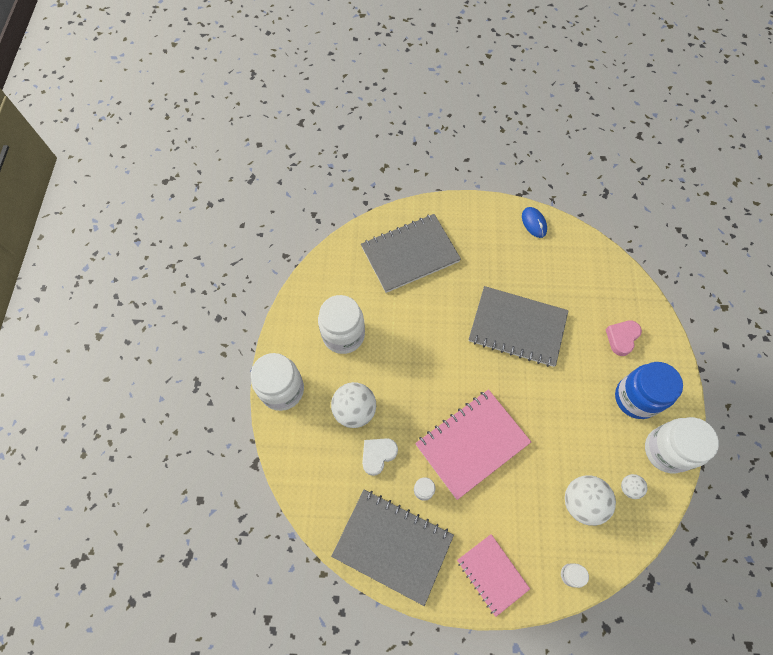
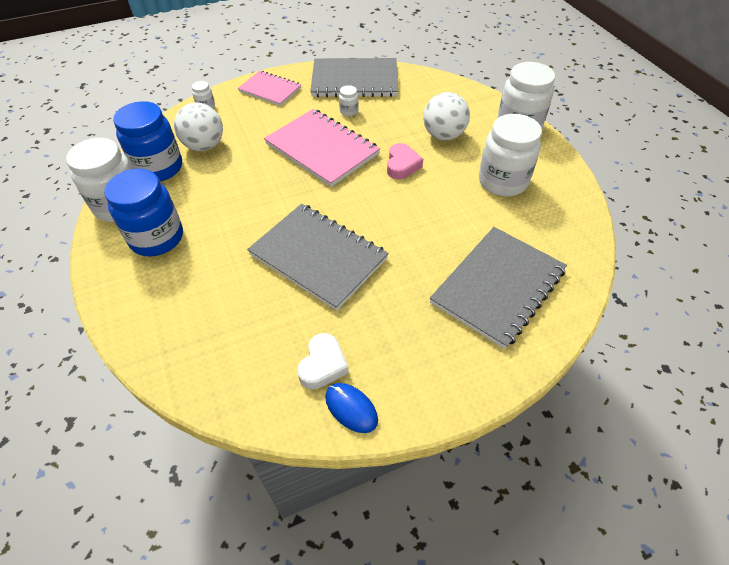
camera: 155 degrees right, 15 degrees down
(378, 455) = (401, 117): white heart -> white heart (323, 365)
(472, 444) = (322, 149): pink notebook -> pink notebook turned 75 degrees counterclockwise
(517, 327) = (318, 257): grey notebook -> grey notebook turned 45 degrees clockwise
(621, 338) = (180, 293): pink heart -> pink heart (402, 165)
(629, 488) = (159, 168): white ball -> blue jar

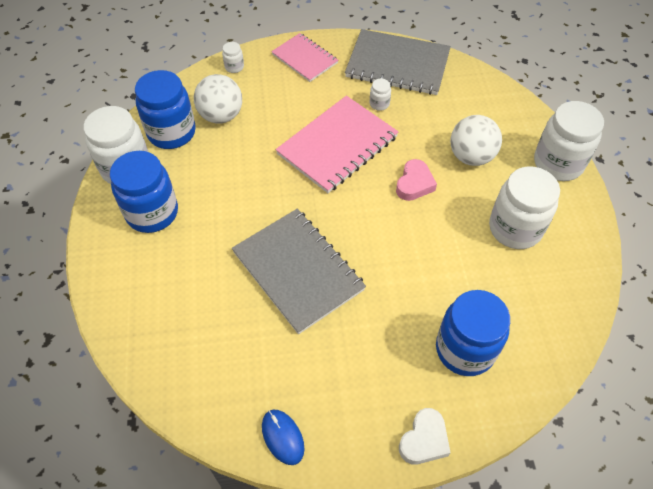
camera: 15 degrees right, 5 degrees up
(322, 149) = (337, 145): pink notebook -> pink notebook turned 75 degrees clockwise
(323, 365) = (269, 387): white heart -> white heart (424, 440)
(498, 287) = (465, 349): grey notebook -> blue jar

